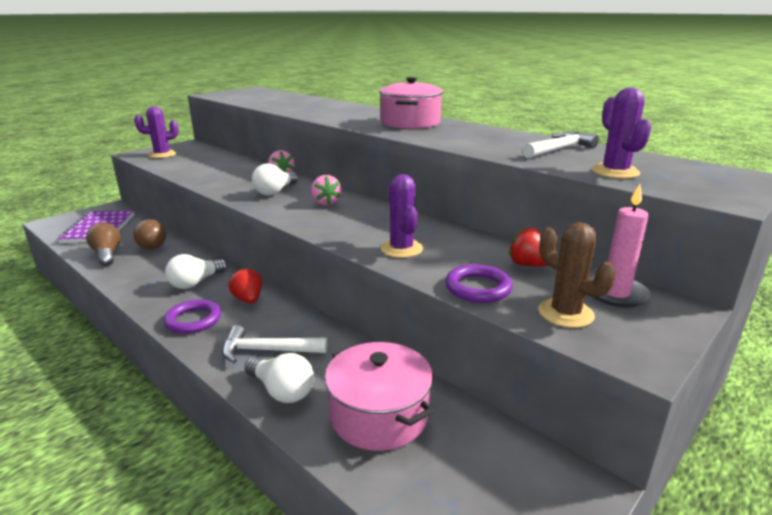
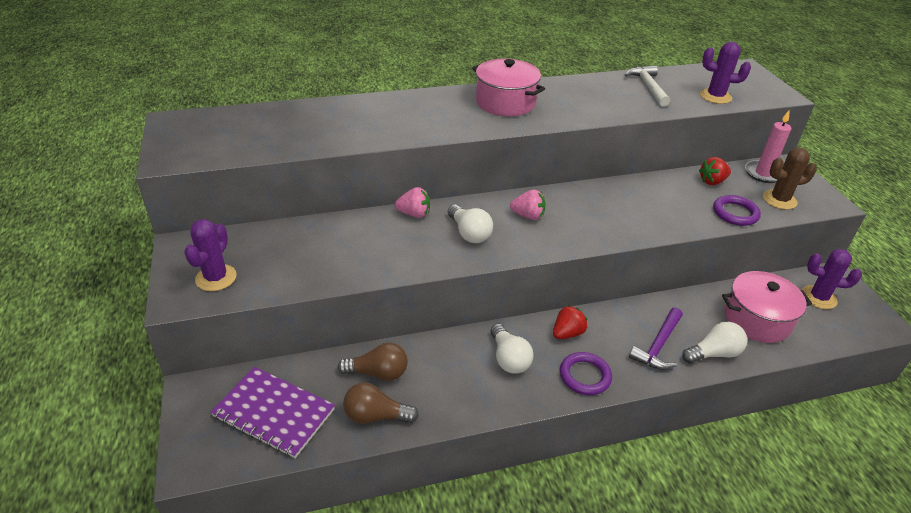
camera: 60 degrees left, 15 degrees up
(248, 299) = (567, 333): red strawberry -> red strawberry turned 135 degrees clockwise
(267, 351) = (658, 345): white hammer -> purple hammer
(401, 249) = (657, 217): purple cactus -> purple cactus (818, 297)

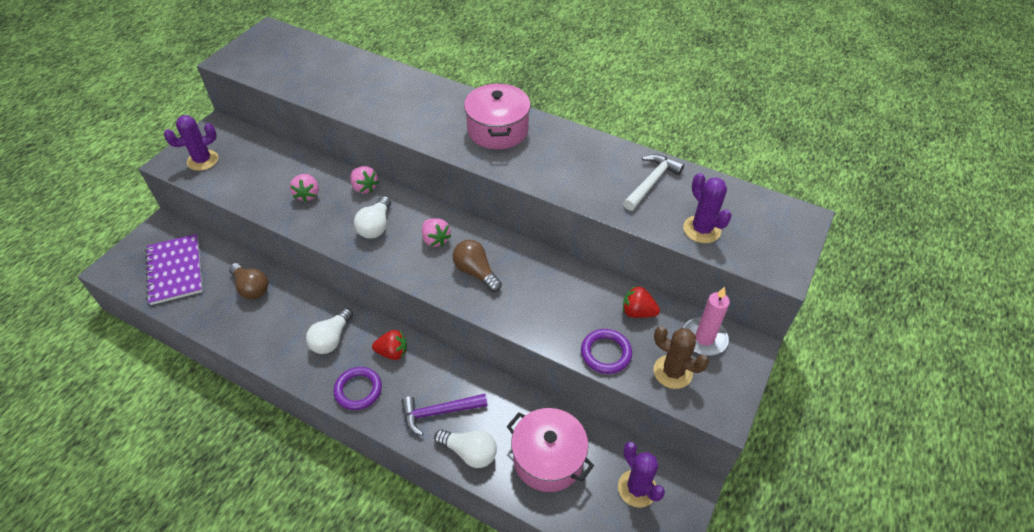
camera: 45 degrees right, 10 degrees up
(373, 245) = (307, 195): none -> pink strawberry
(376, 416) = (215, 313): brown light bulb -> brown light bulb (476, 272)

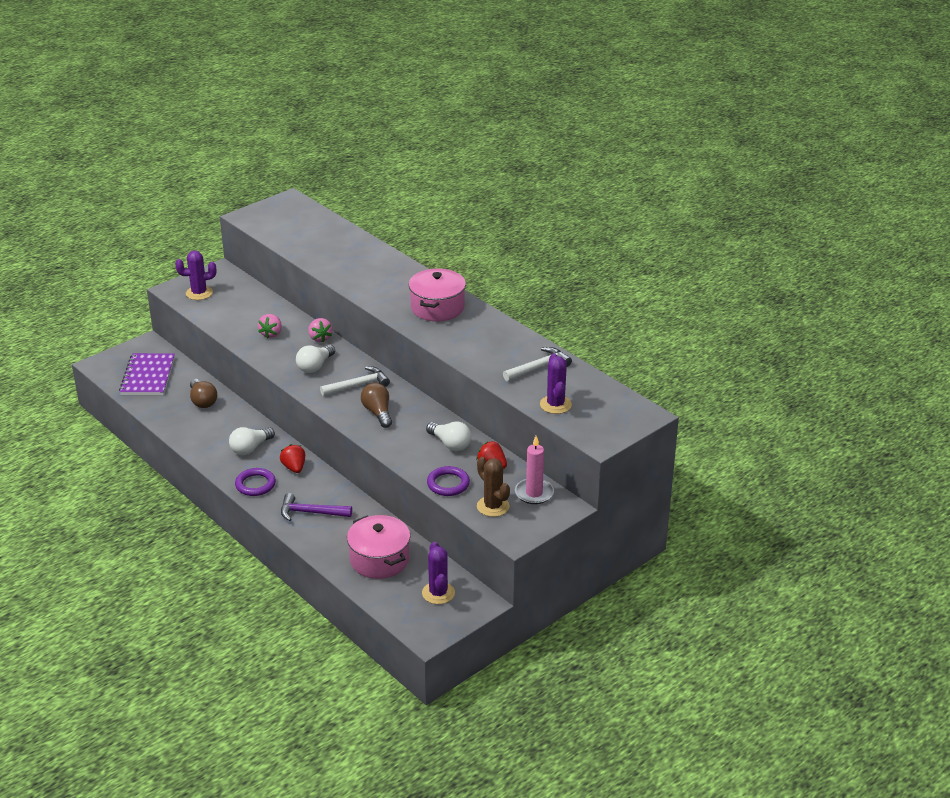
camera: 20 degrees right, 15 degrees down
(392, 352) = (294, 468): red strawberry -> red strawberry turned 135 degrees counterclockwise
(435, 240) = (358, 385): pink strawberry -> white hammer
(469, 452) = (321, 541): white light bulb -> white light bulb (450, 444)

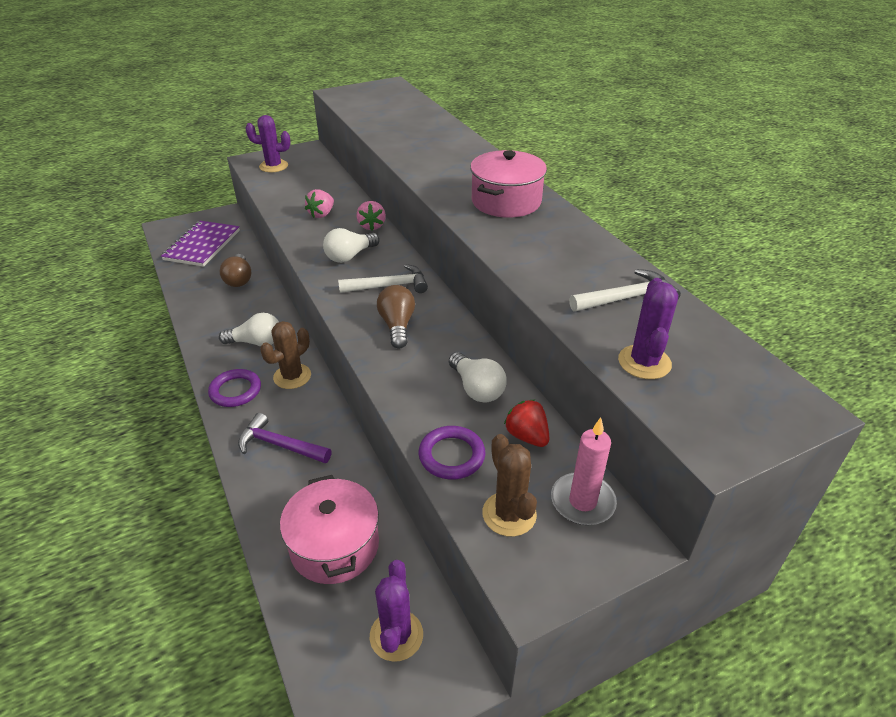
camera: 15 degrees right, 5 degrees up
(250, 448) = (256, 342): white light bulb -> white light bulb turned 150 degrees counterclockwise
(294, 468) = (292, 376): red strawberry -> brown cactus

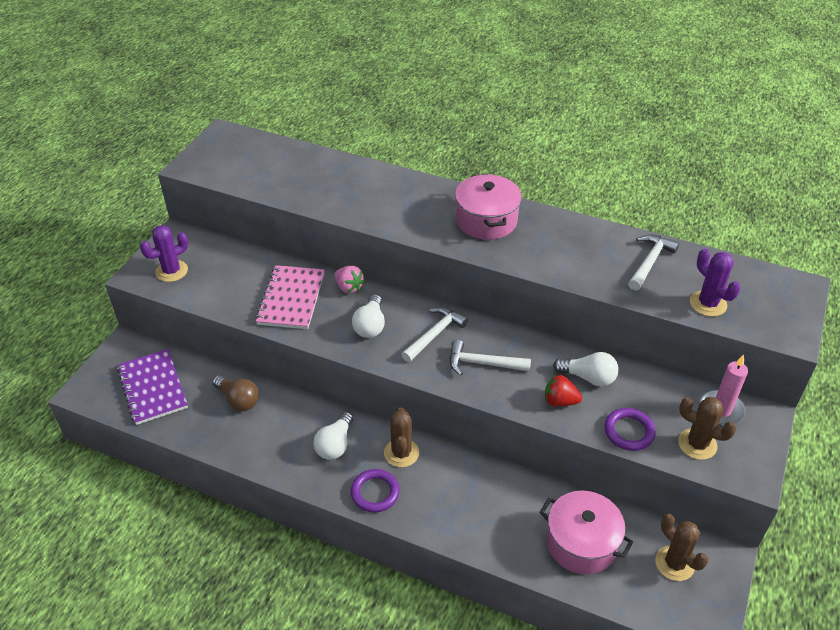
camera: 40 degrees left, 5 degrees up
(256, 342) = (335, 445): white light bulb -> white light bulb turned 150 degrees clockwise
(280, 445) = (462, 508): purple hammer -> none
(321, 214) = (291, 299): pink strawberry -> pink notebook
(396, 635) = (674, 563): purple cactus -> brown cactus
(397, 326) = (483, 363): brown light bulb -> white hammer
(527, 436) = (651, 390): red strawberry -> red strawberry (560, 401)

